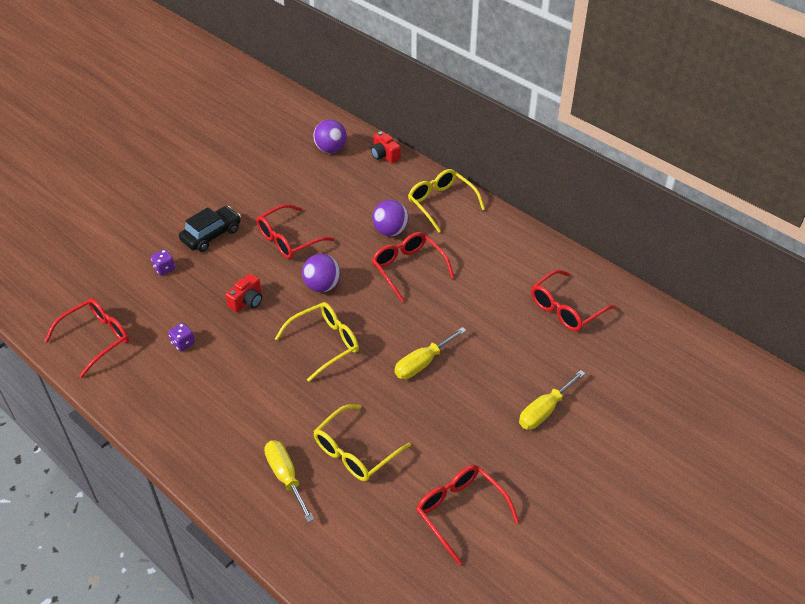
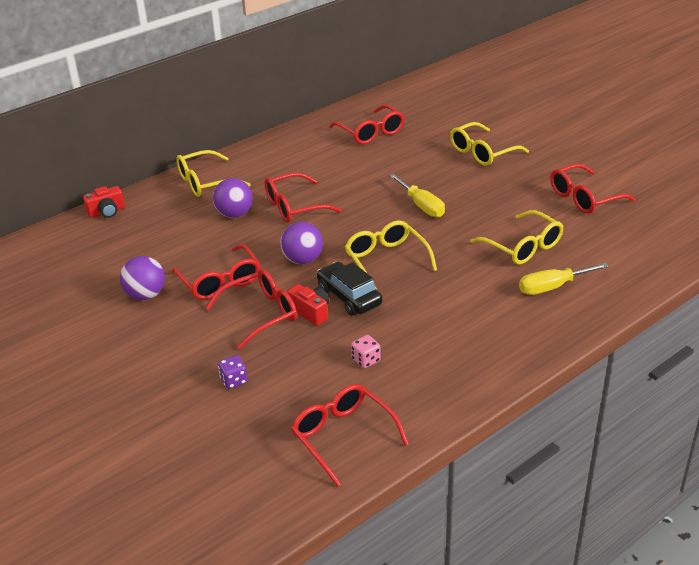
camera: 80 degrees left, 10 degrees down
(183, 343) = (366, 360): purple dice -> pink dice
(211, 235) = (186, 342): black car -> black car (349, 297)
(245, 271) = (261, 314): none -> red glasses
(331, 149) = (73, 248): purple ball -> purple ball (146, 295)
(544, 410) = (482, 152): yellow screwdriver -> yellow glasses

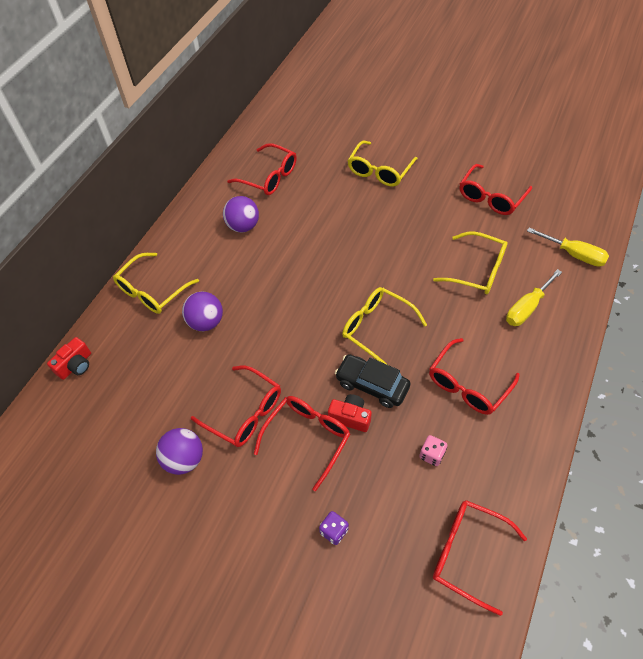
camera: 25 degrees left, 20 degrees up
(294, 207) = (256, 293): red glasses -> red glasses (467, 385)
(303, 260) = (304, 356): purple ball -> purple ball (243, 226)
(421, 206) = (367, 252): yellow screwdriver -> yellow screwdriver (574, 254)

